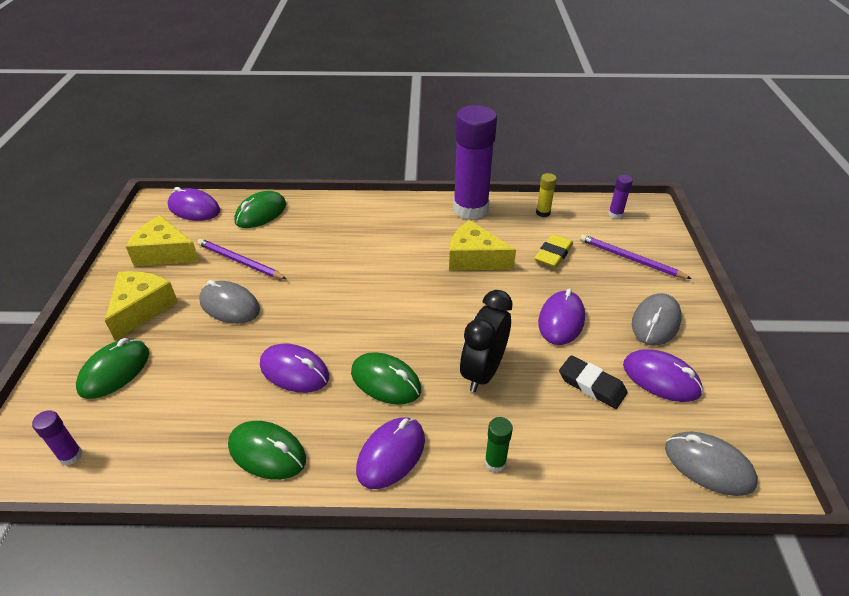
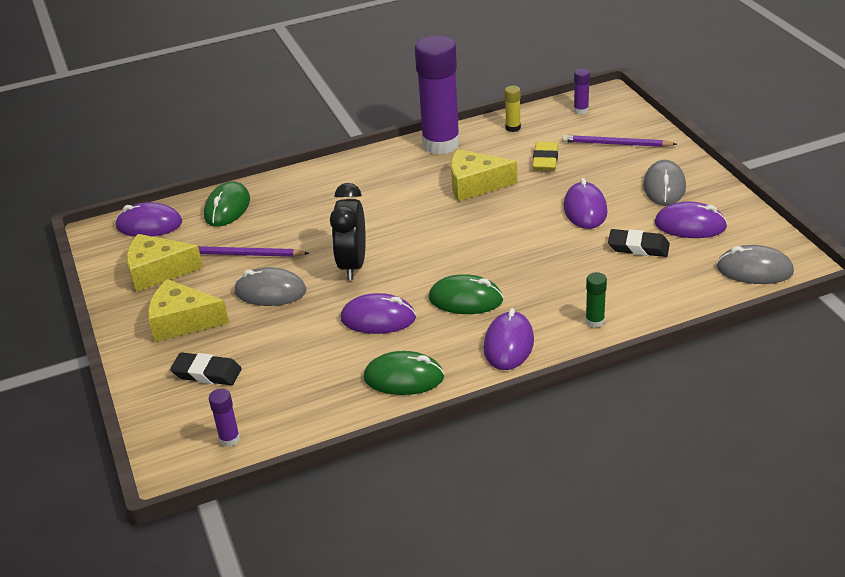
camera: 20 degrees left, 5 degrees down
(115, 371) = (207, 373): green mouse -> black eraser
(142, 309) = (182, 321): yellow cheese -> yellow cheese turned 75 degrees counterclockwise
(483, 372) = (543, 266): black clock -> black clock (353, 265)

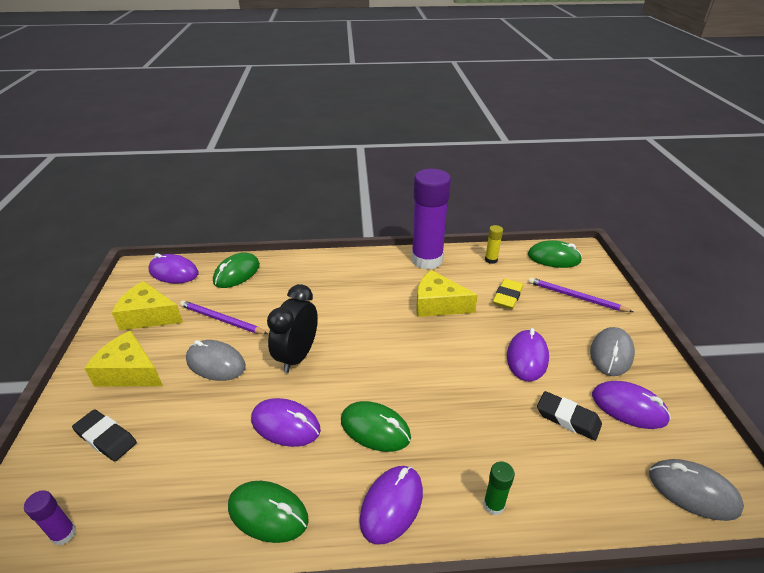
camera: 15 degrees right, 0 degrees up
(581, 110) = (554, 258): purple glue stick -> green mouse

